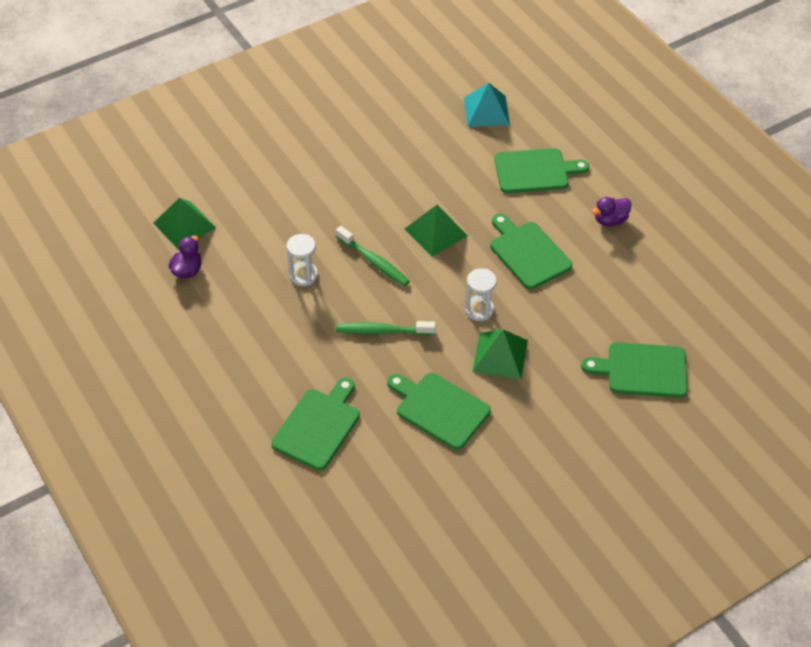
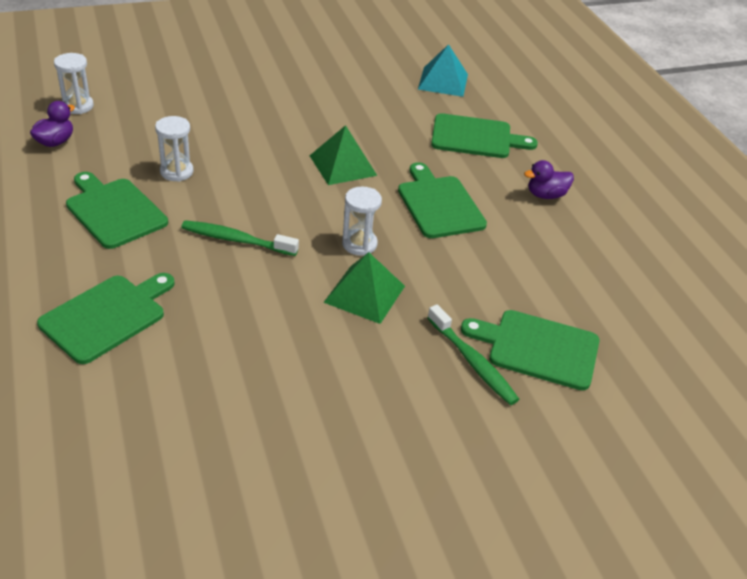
camera: 10 degrees right, 10 degrees down
(184, 225) = (78, 106): green pyramid -> white hourglass
(374, 262) = (261, 176): green toothbrush -> green toothbrush (473, 362)
(439, 409) = (264, 332): green cutting board -> green cutting board (114, 211)

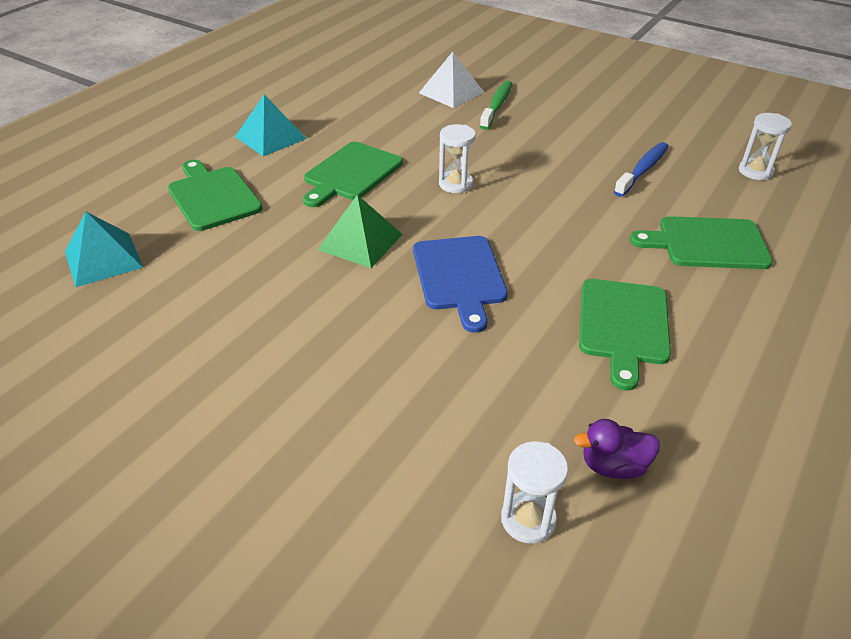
camera: 125 degrees left, 0 degrees up
(176, 172) = (516, 330): white hourglass -> white hourglass (755, 171)
(236, 240) = (543, 238): green toothbrush -> none
(237, 370) = (643, 170): none -> blue toothbrush
(251, 181) = (460, 276): none -> blue cutting board
(365, 294) = (502, 159): green pyramid -> none
(538, 348) = (451, 92): green cutting board -> white pyramid
(546, 195) = (270, 137): purple duck -> turquoise pyramid

